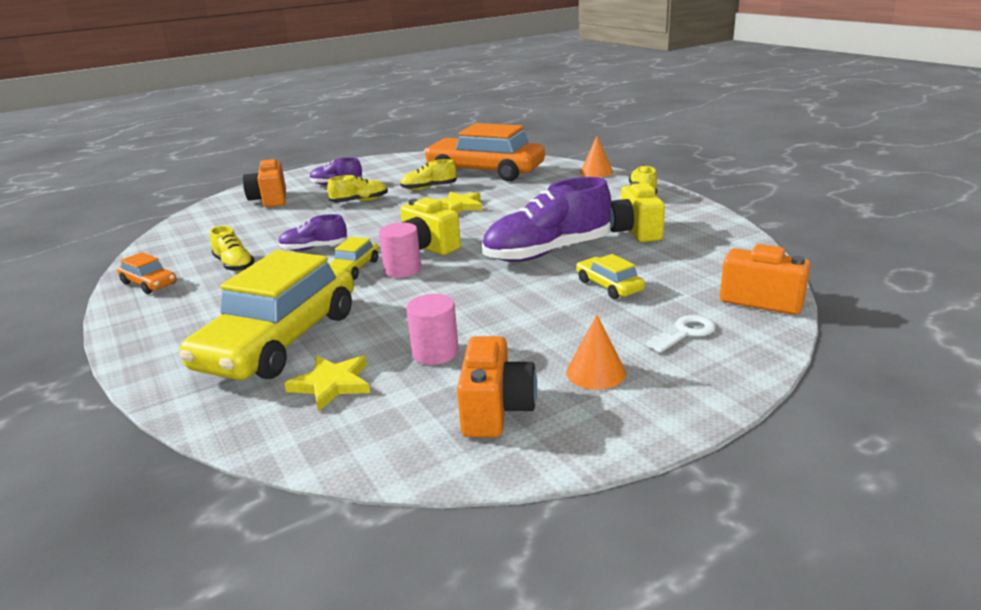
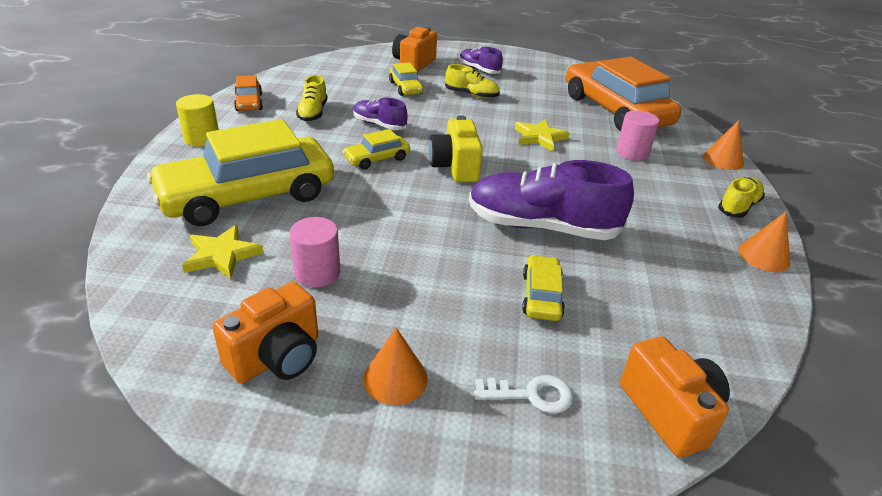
camera: 35 degrees right, 10 degrees up
(149, 326) = (202, 138): none -> yellow cylinder
(292, 217) = (405, 88): none -> yellow car
(403, 270) = (407, 179): pink cylinder -> pink cylinder (632, 152)
(429, 188) = (542, 107): yellow shoe -> none
(634, 231) = (657, 249): yellow camera -> none
(693, 209) = (764, 256): none -> orange cone

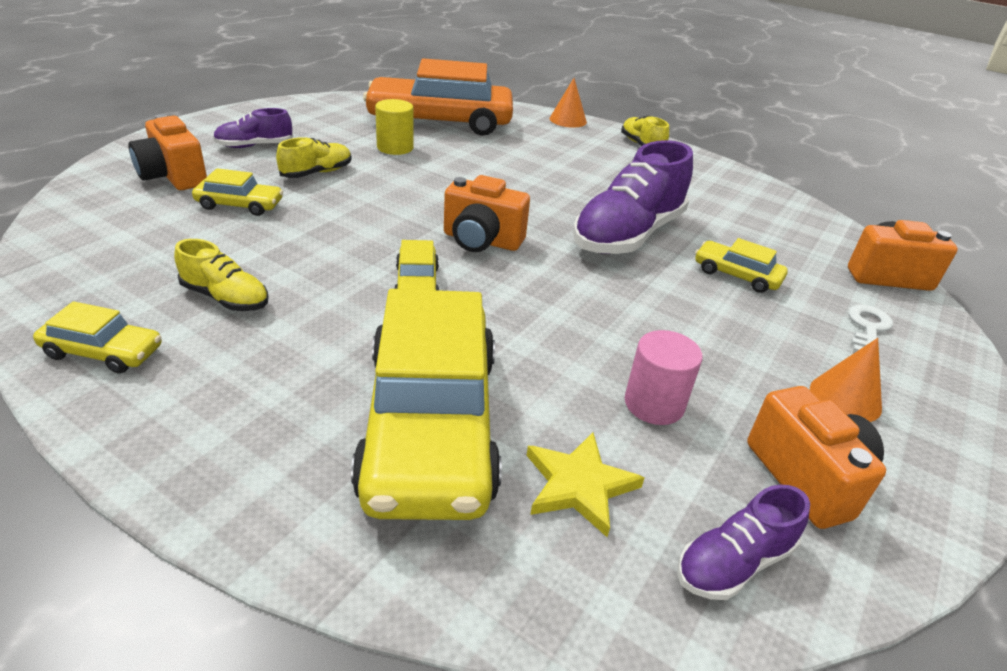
camera: 65 degrees left, 0 degrees up
(202, 138) = (185, 438): yellow cylinder -> yellow cylinder (395, 148)
(249, 102) = (103, 352): orange car -> yellow car
(379, 125) = (326, 256): purple shoe -> purple shoe (733, 562)
(455, 167) = (481, 241): yellow camera -> orange camera
(539, 137) = (458, 174): yellow star -> none
(632, 152) = (527, 147): pink cylinder -> none
(764, 256) = (711, 165): orange cone -> none

